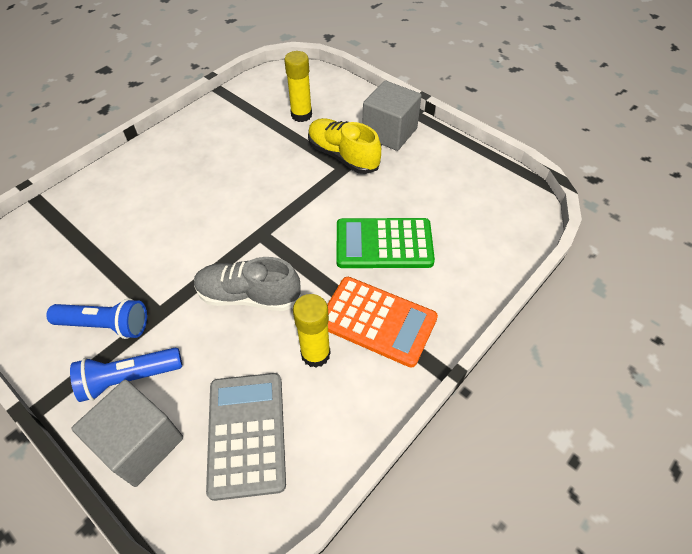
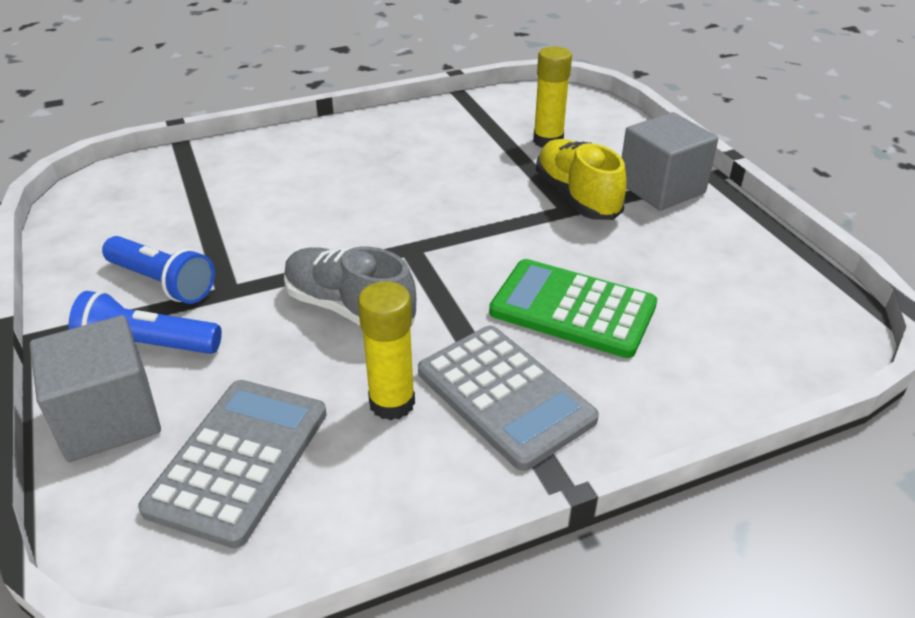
camera: 25 degrees right, 15 degrees down
(377, 321) = (505, 395): orange calculator -> grey calculator

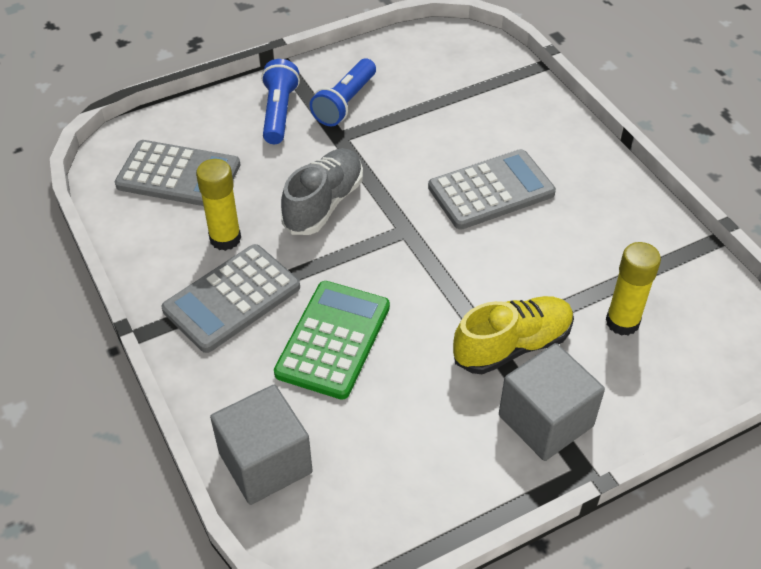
camera: 85 degrees right, 10 degrees up
(109, 418) = (214, 113): grey cube -> grey cube (265, 462)
(364, 190) = (491, 190): none -> grey calculator

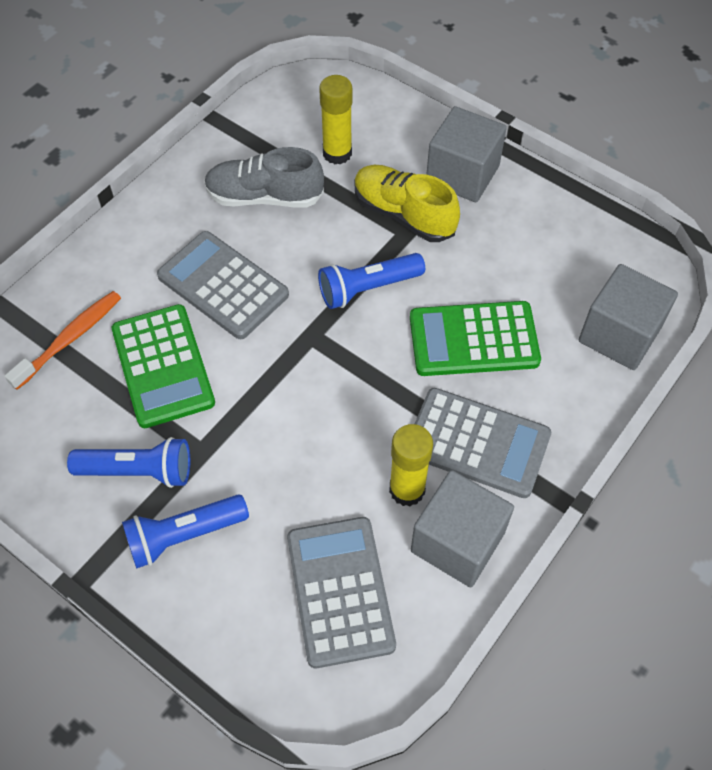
camera: 115 degrees left, 10 degrees up
(162, 252) = (457, 542): none -> grey cube
(324, 204) = (311, 421): grey shoe -> grey shoe (264, 197)
(428, 136) = (163, 366): none -> green calculator
(434, 284) = (367, 289): none -> blue flashlight
(484, 94) = (70, 339): none -> orange toothbrush

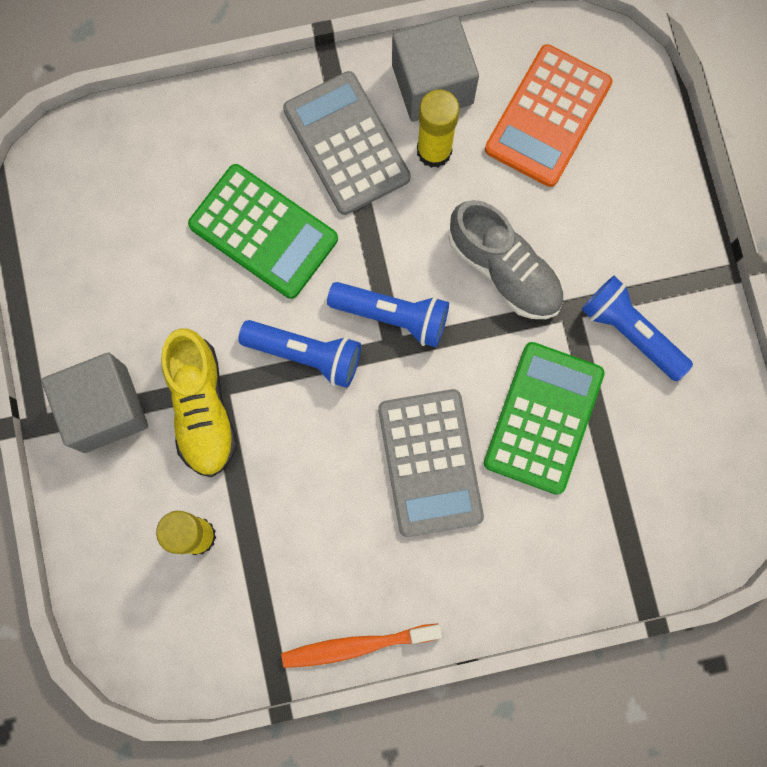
camera: 140 degrees left, 20 degrees up
(70, 339) = (605, 514): orange toothbrush -> orange toothbrush (357, 645)
(184, 536) = (632, 248): blue flashlight -> blue flashlight (393, 315)
(264, 197) = (312, 538): grey shoe -> grey shoe (504, 269)
(340, 591) = (548, 116): grey calculator -> orange calculator
(619, 334) = (142, 140): grey cube -> none

